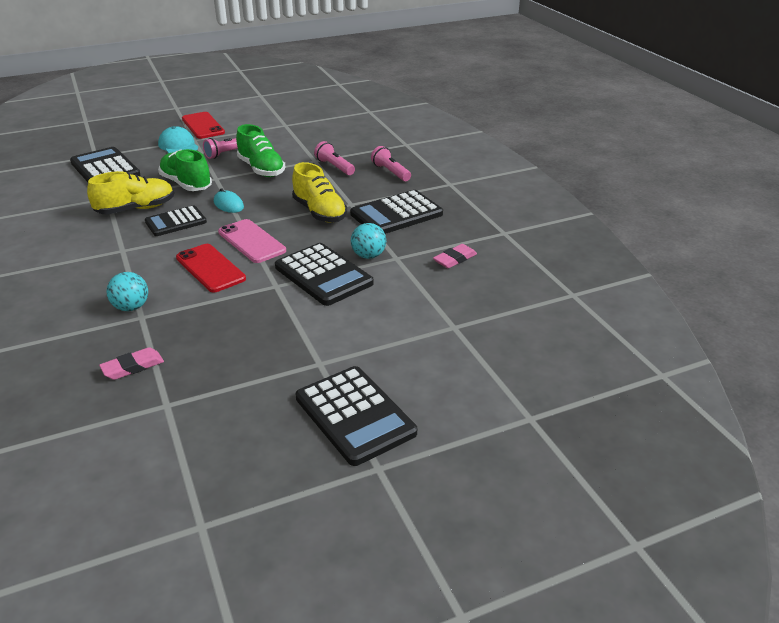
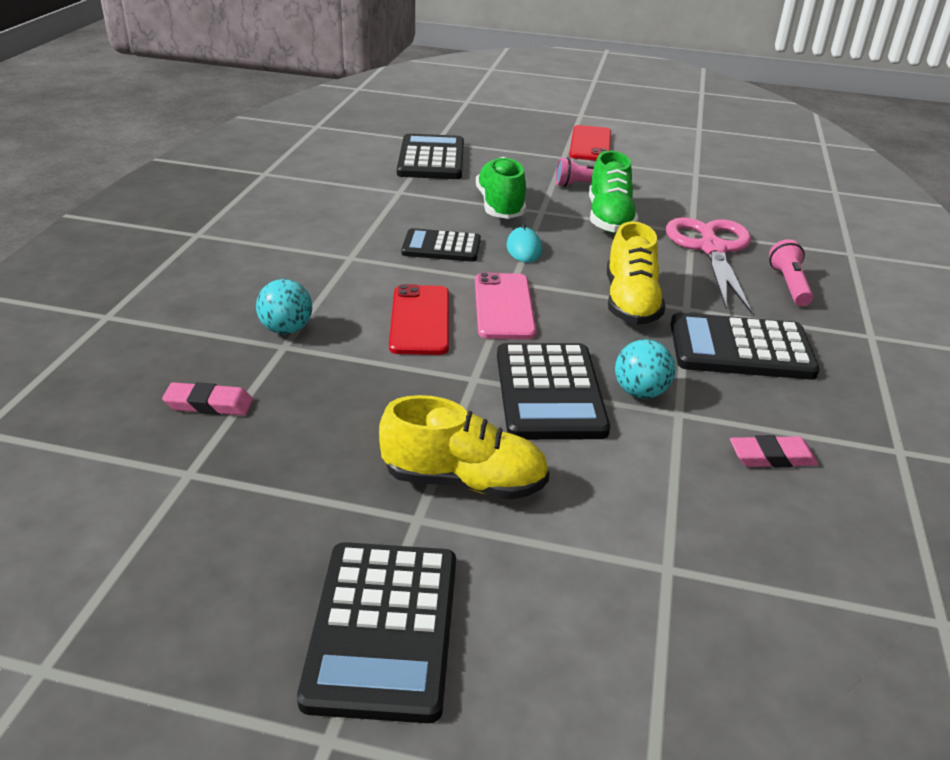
camera: 35 degrees right, 0 degrees up
(136, 209) = (415, 215): yellow shoe -> yellow shoe (464, 481)
(178, 145) = (538, 158): turquoise cap -> none
(335, 167) = (712, 249): pink flashlight -> pink scissors

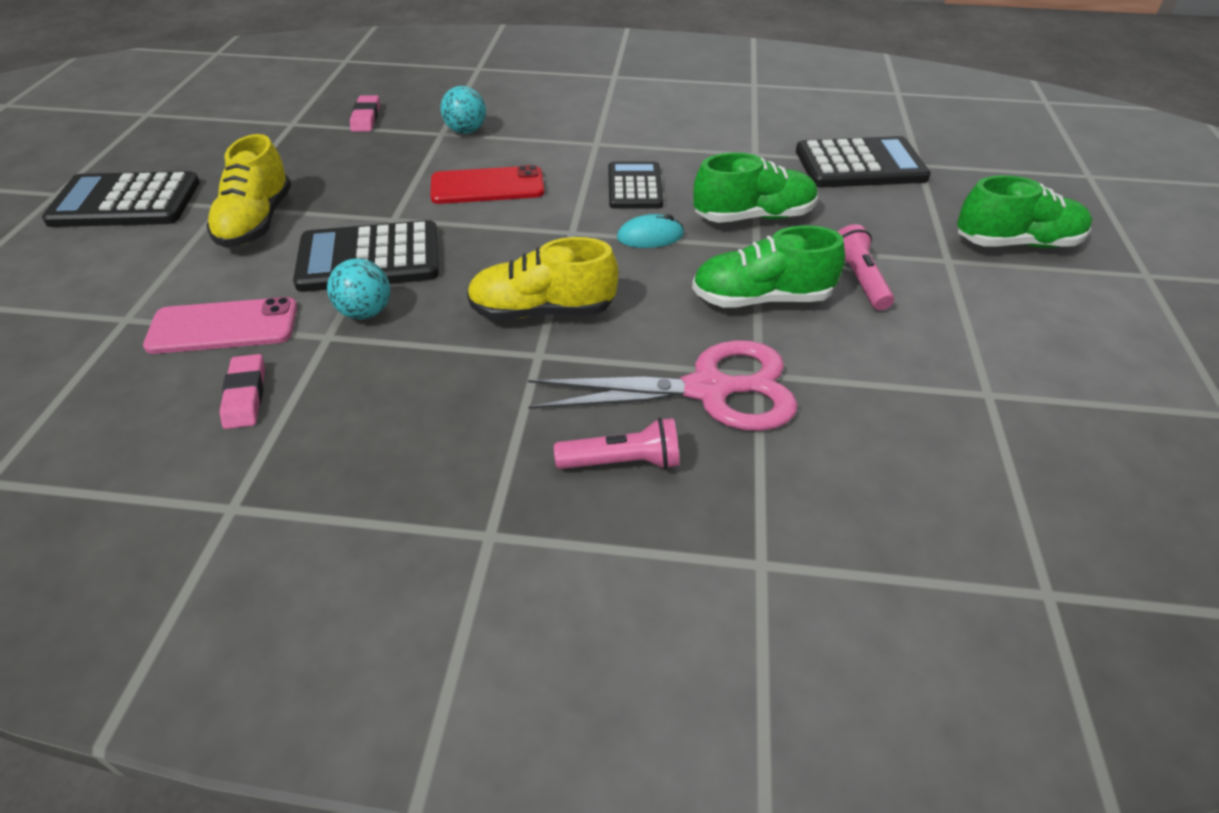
camera: 85 degrees right, 10 degrees up
(503, 306) = (519, 228): pink phone -> pink phone (223, 326)
(545, 136) = (1016, 243): none -> green shoe
(590, 144) = (1022, 284): red phone -> none
(741, 348) = (449, 393): black calculator -> none

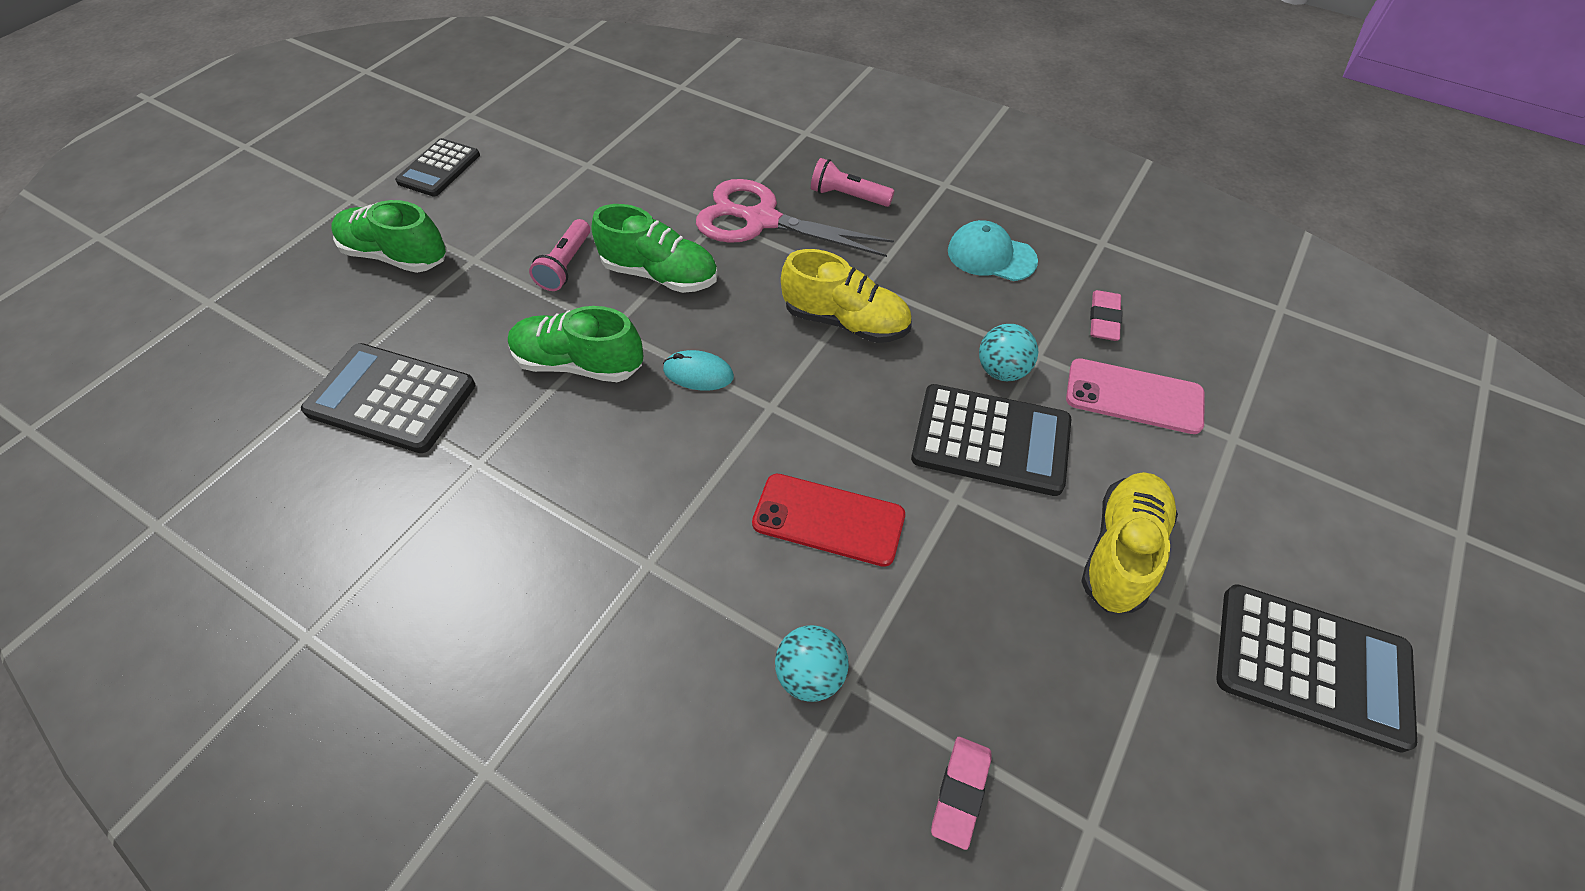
camera: 155 degrees left, 10 degrees up
(395, 435) = (991, 255): none -> turquoise cap
(634, 187) = (661, 454): black calculator -> black calculator (439, 168)

